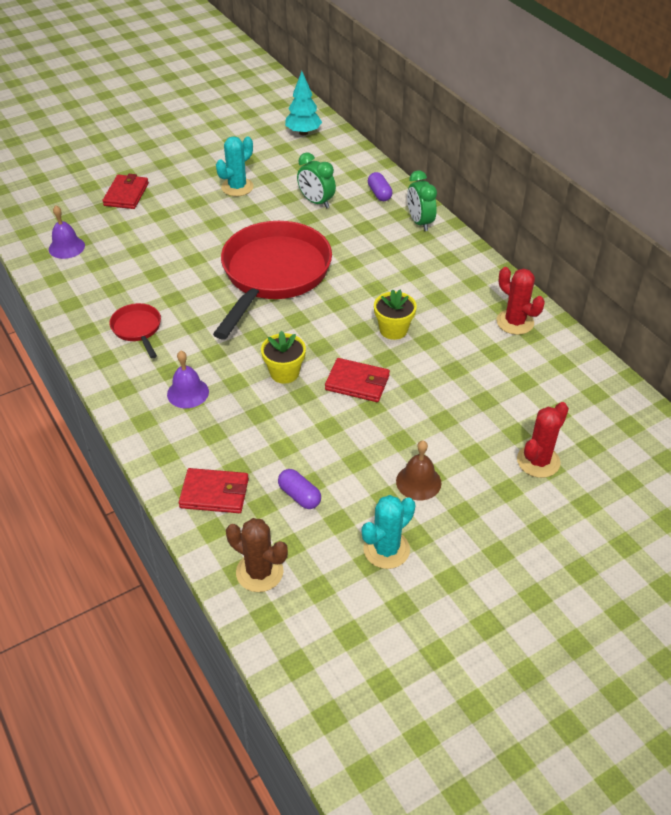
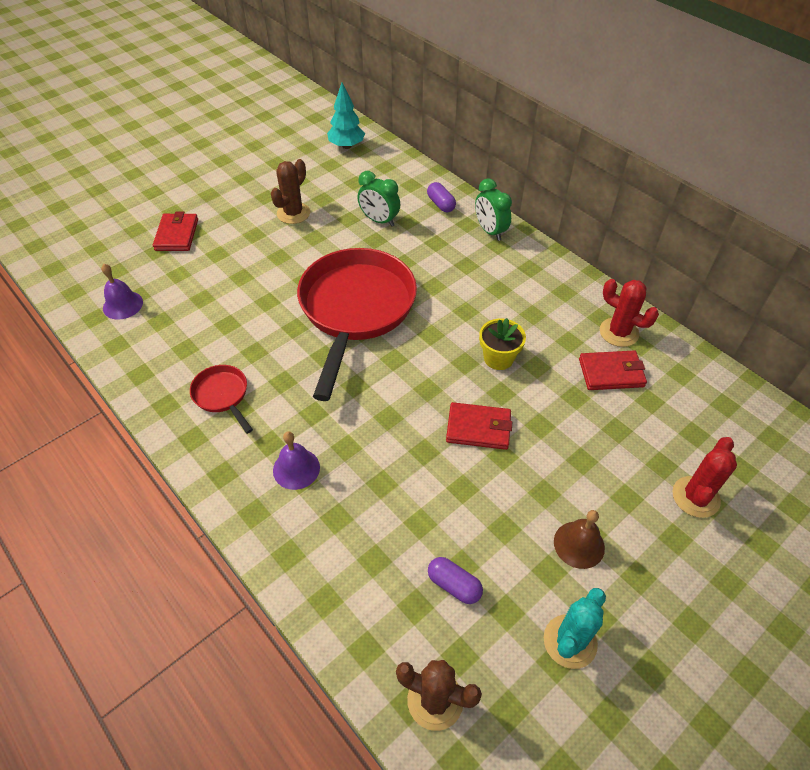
camera: 10 degrees left, 5 degrees up
(214, 493) = (357, 598): red wallet -> red wallet (611, 373)
(237, 187) = (293, 213): turquoise cactus -> brown cactus
(284, 373) = (397, 427): yellow flower pot -> none

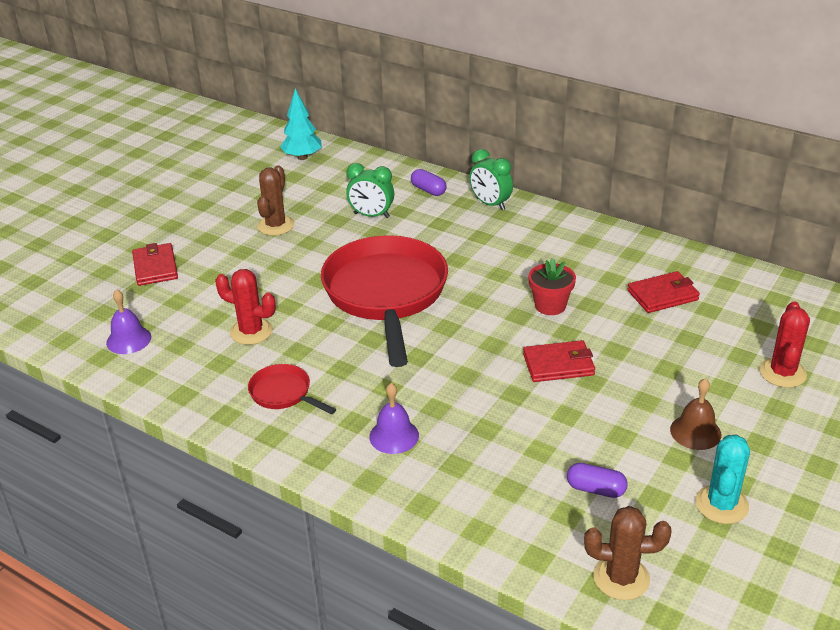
camera: 15 degrees left, 15 degrees down
(498, 358) = (550, 305): yellow flower pot -> red flower pot
(619, 332) = (655, 262): red cactus -> red cactus (251, 332)

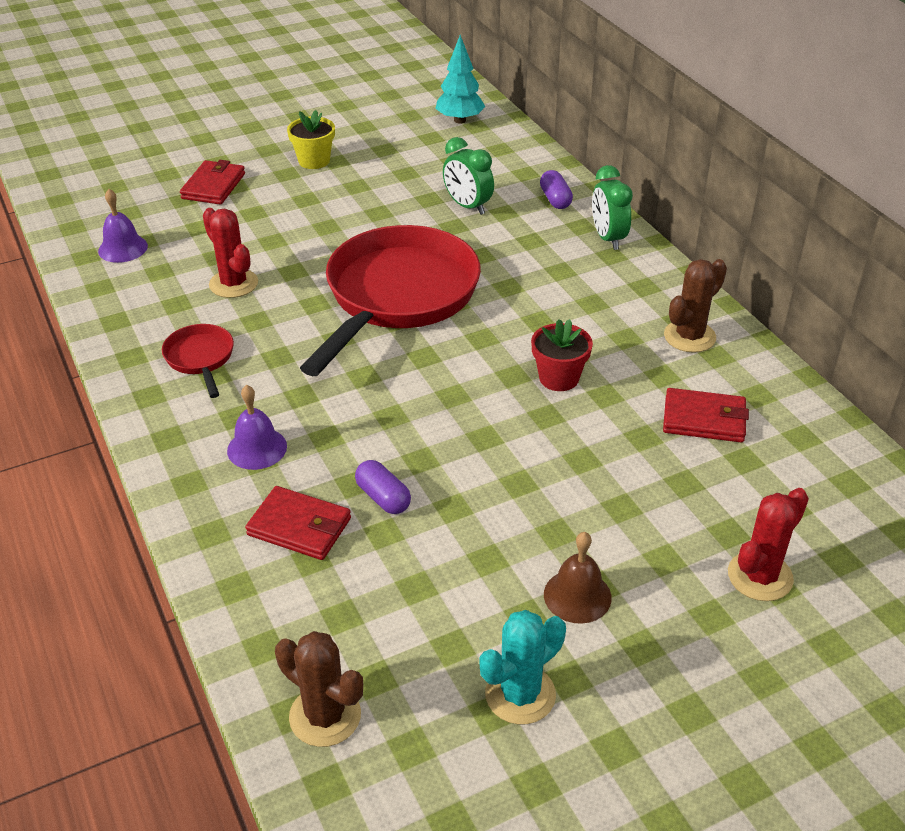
camera: 30 degrees right, 5 degrees up
(219, 222) = (314, 161): none -> yellow flower pot
(275, 225) = (363, 183): brown cactus -> brown cactus (689, 336)
(558, 364) = (500, 448): red wallet -> red wallet (299, 527)
(596, 489) = (398, 605): purple capsule -> purple capsule (383, 497)

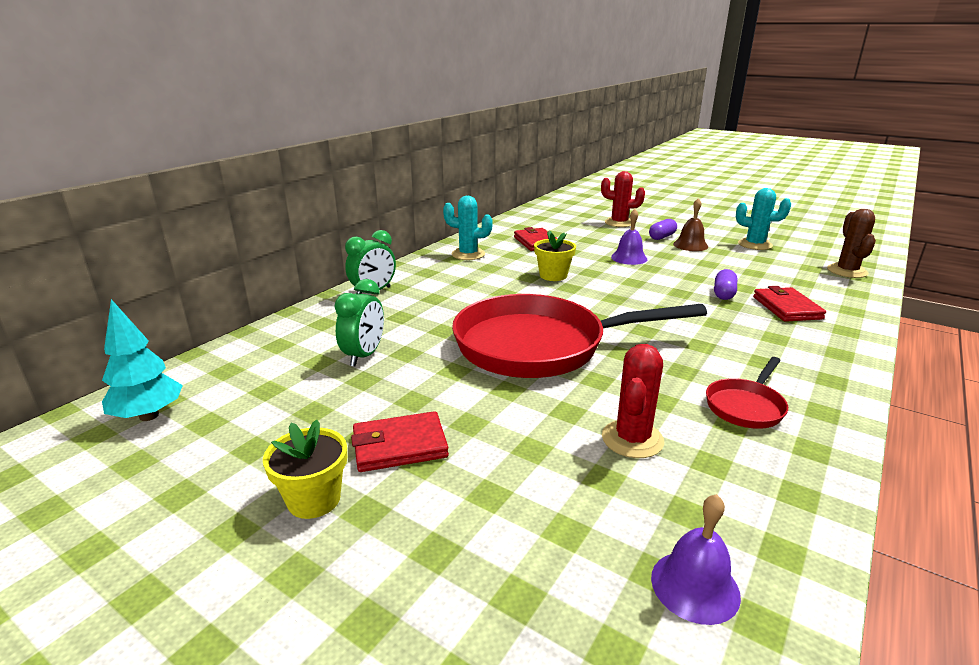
camera: 120 degrees left, 15 degrees down
(213, 186) = (453, 578): red wallet -> red wallet (399, 446)
(257, 448) = (769, 342): purple bell -> purple bell (629, 258)
(555, 199) = (324, 321): purple capsule -> purple capsule (662, 237)
(559, 378) = (553, 275): red flower pot -> yellow flower pot
(689, 336) = (468, 254): brown cactus -> turquoise cactus

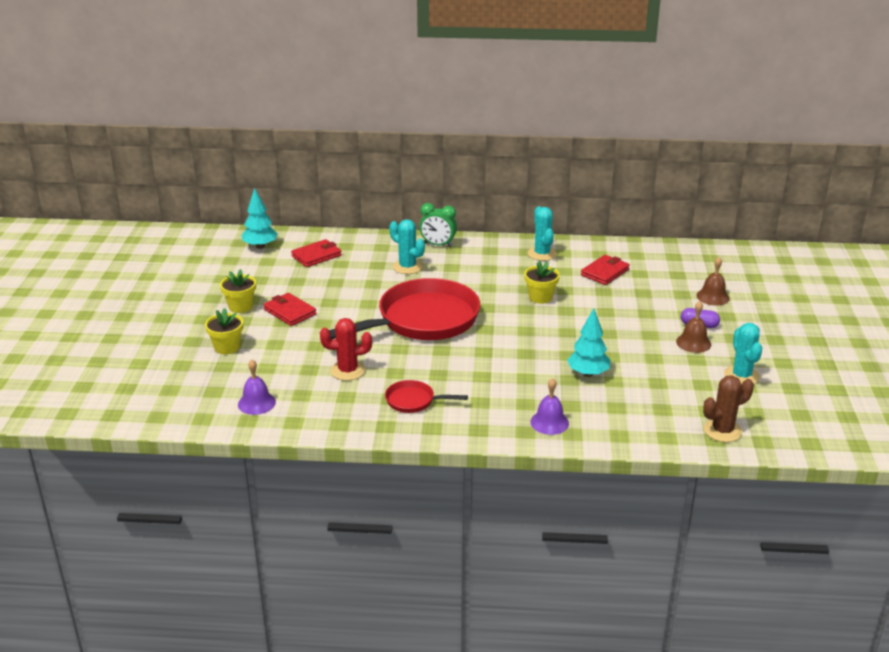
camera: 60 degrees right, 5 degrees up
(364, 356) = (358, 273): green clock -> none
(397, 321) = (407, 267): none -> turquoise cactus
(446, 567) = (227, 347): none -> yellow flower pot
(539, 346) = (422, 320): red pan -> red pan turned 90 degrees clockwise
(619, 223) = (712, 297): red cactus -> brown bell
(629, 258) = (620, 320): purple bell -> purple bell (549, 422)
(723, 294) = (588, 374): purple capsule -> turquoise tree
(786, 308) = (589, 404): red wallet -> red wallet (316, 256)

